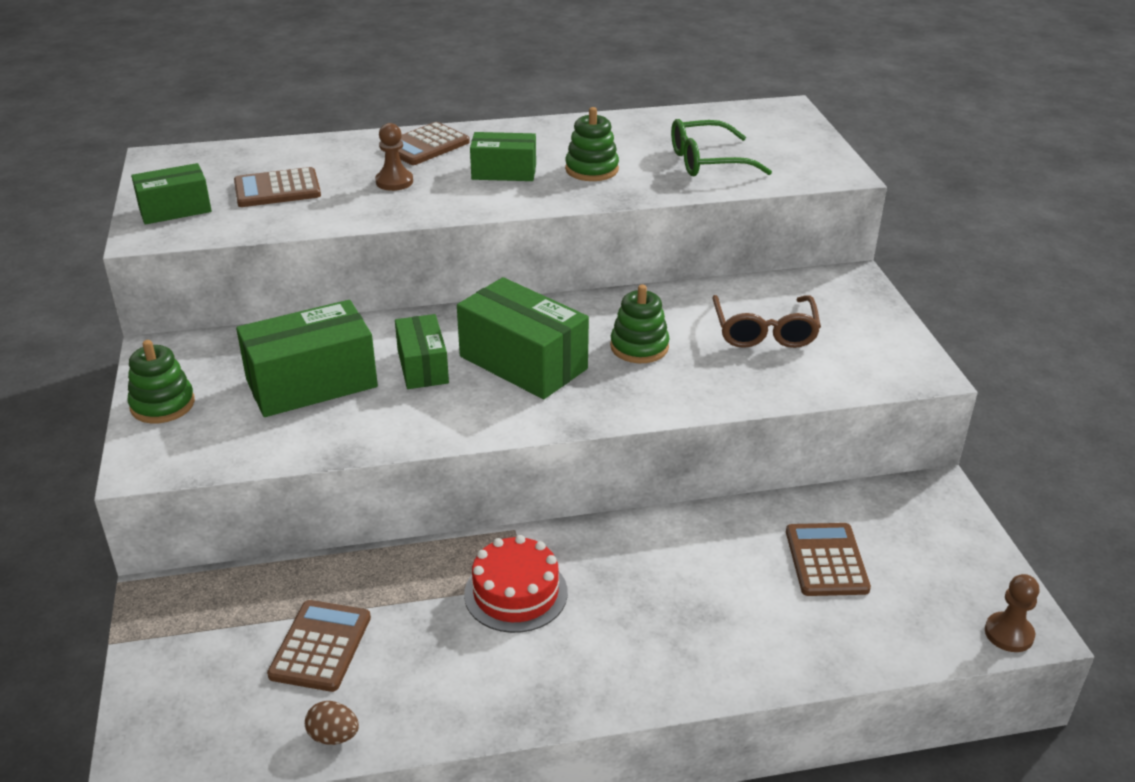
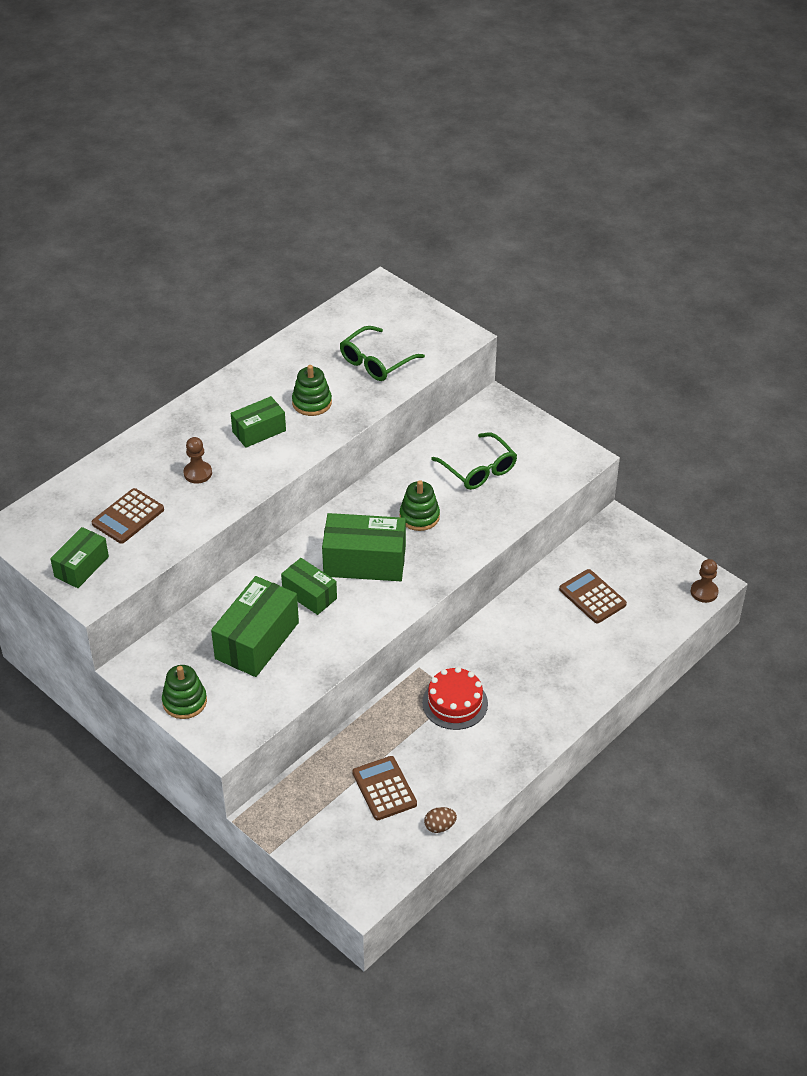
camera: 35 degrees left, 10 degrees up
(425, 145) = (181, 430): brown calculator -> none
(764, 331) = (479, 469): brown glasses -> green glasses

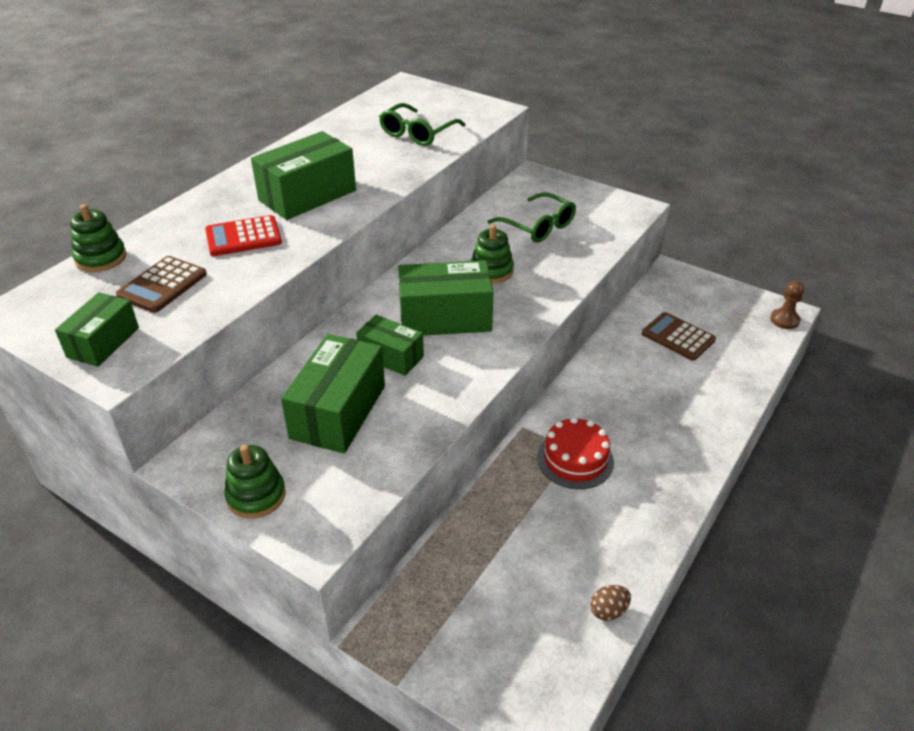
camera: 10 degrees left, 5 degrees down
(198, 473) = (243, 237): brown pawn -> red calculator
(259, 431) = (307, 195): green box -> green box, size x1.65
(312, 403) = (360, 168): green stacking toy -> green stacking toy (101, 258)
(384, 788) = (524, 572): brown calculator -> none

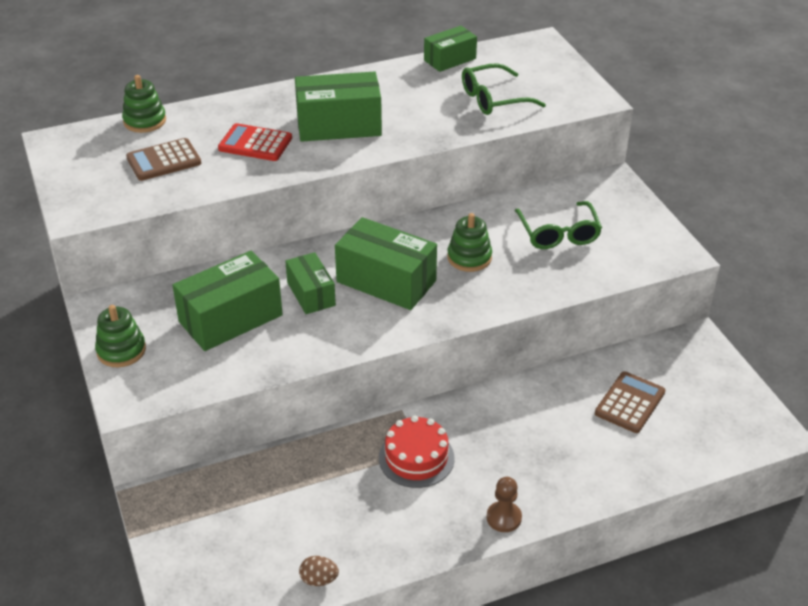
camera: 35 degrees right, 0 degrees up
(103, 342) = (88, 189): green box -> green box (450, 59)
(678, 337) = (630, 403): brown calculator -> brown calculator turned 45 degrees clockwise
(784, 320) = (763, 439): brown pawn -> brown pawn (504, 518)

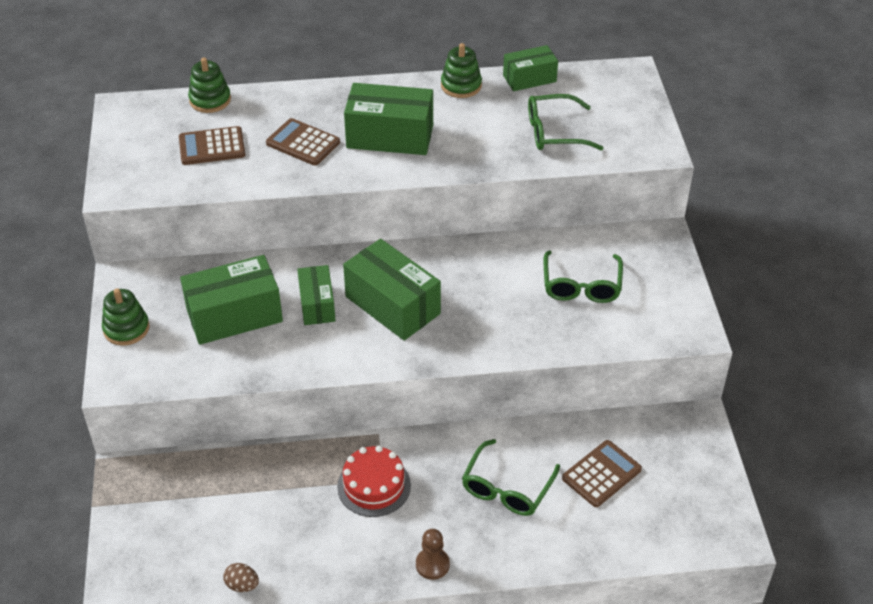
camera: 15 degrees right, 5 degrees up
(255, 143) = (303, 143): red calculator -> brown calculator
(469, 257) = (482, 295): green stacking toy -> green stacking toy (461, 85)
(546, 433) = (507, 488): none -> green glasses

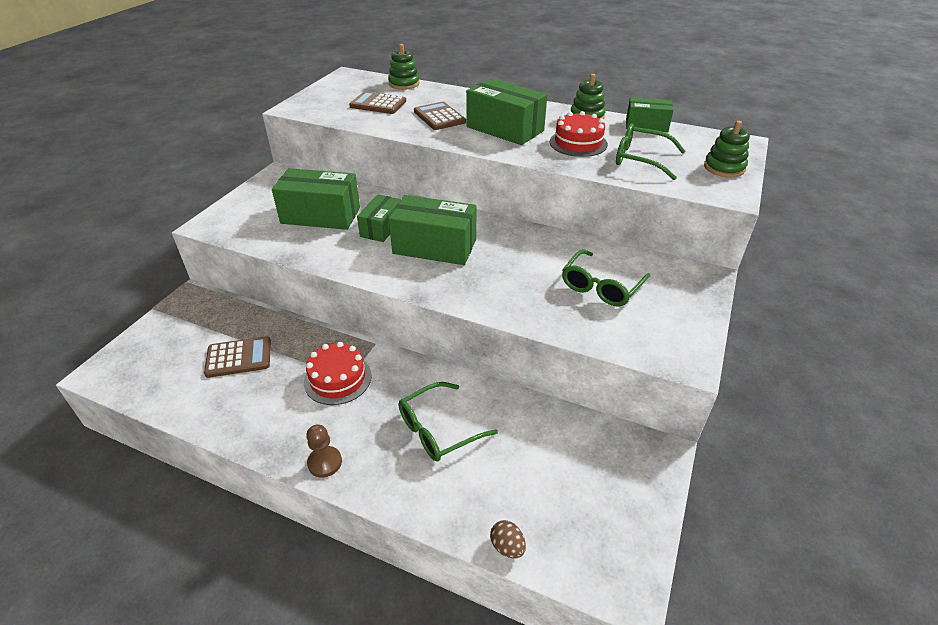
camera: 30 degrees right, 5 degrees down
(126, 329) = (248, 199): green stacking toy -> green stacking toy (724, 168)
(242, 585) = (179, 406): brown egg -> brown egg (507, 546)
(392, 305) = (434, 246): green box -> green box turned 60 degrees counterclockwise
(480, 130) = (578, 143): none -> red cake
(601, 474) = (531, 457): brown calculator -> brown calculator (239, 357)

